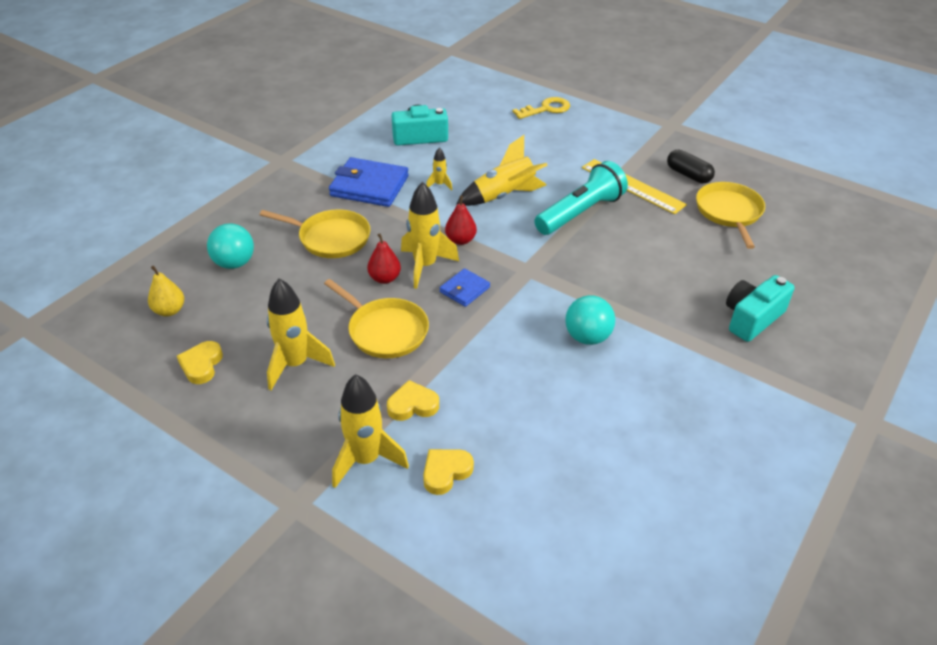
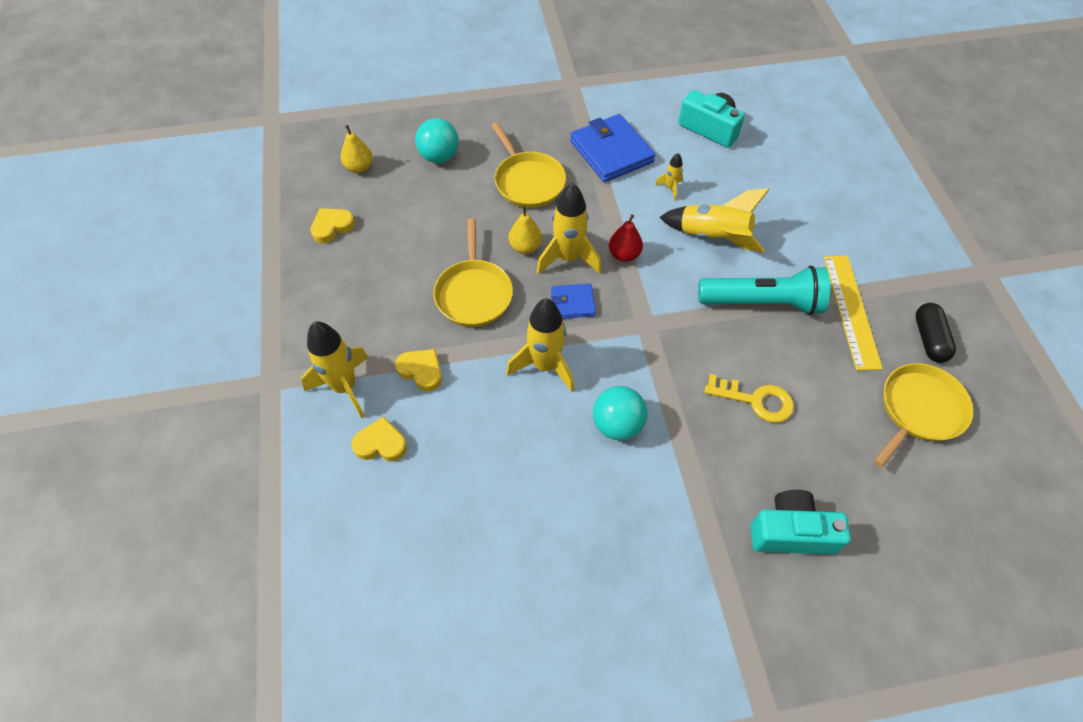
camera: 45 degrees right, 15 degrees up
(295, 364) = (386, 273): yellow rocket -> yellow rocket (545, 366)
(384, 278) = (525, 247): red pear -> yellow pear
(546, 109) = (868, 170): yellow key -> yellow key (756, 400)

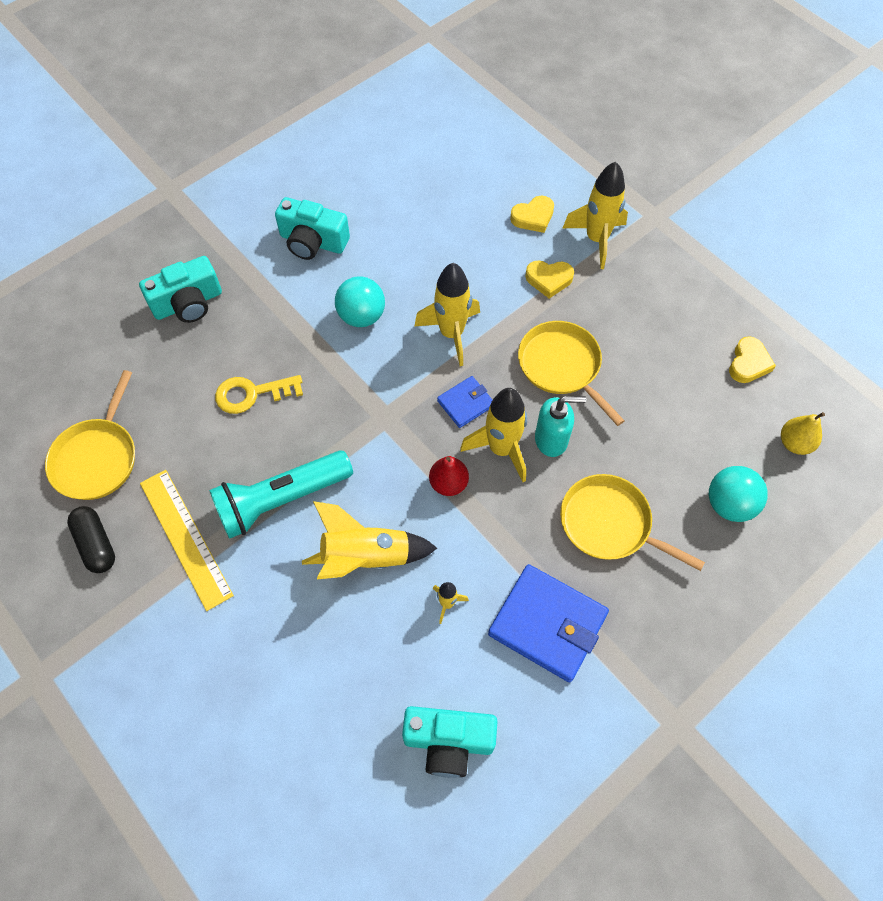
camera: 150 degrees right, 5 degrees up
(525, 247) = (551, 439): yellow pear -> turquoise soap dispenser
(624, 539) = (313, 242): none -> turquoise camera

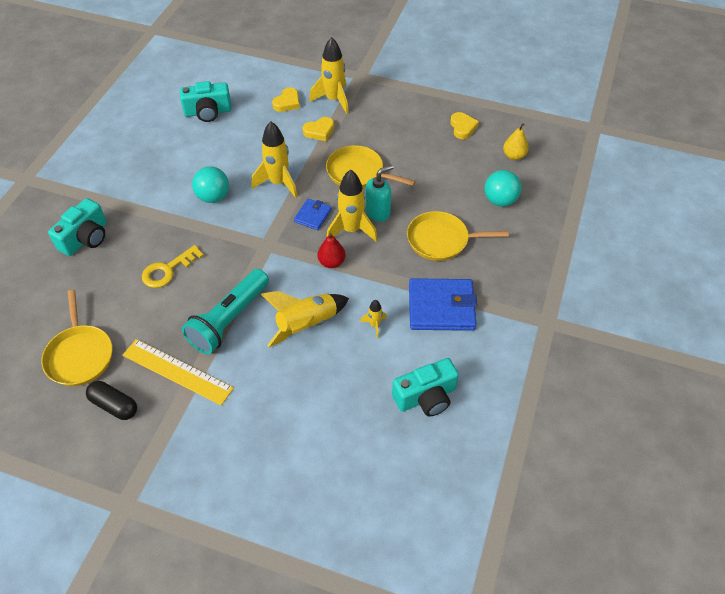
camera: 30 degrees left, 10 degrees down
(313, 242) = (151, 169): turquoise camera -> turquoise camera (208, 112)

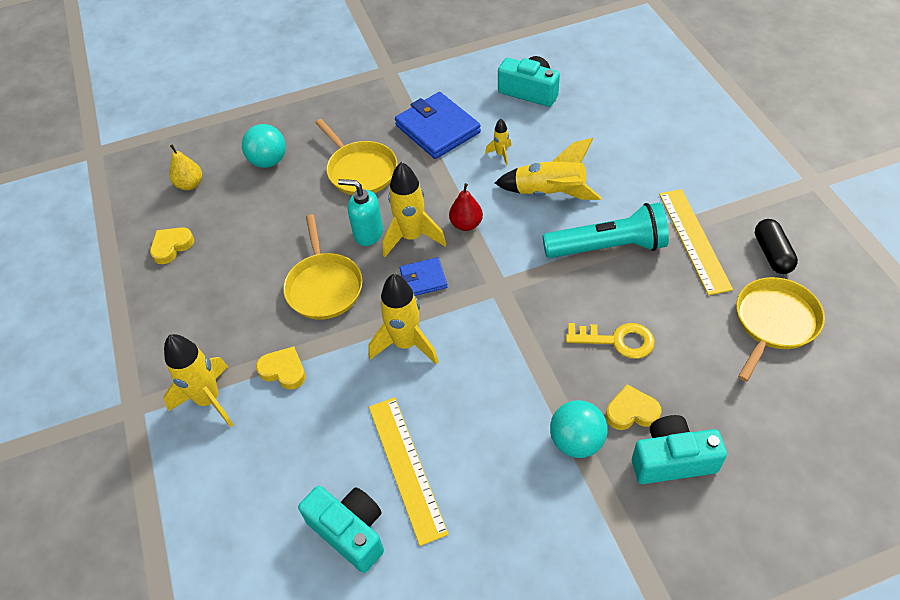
camera: 125 degrees left, 0 degrees up
(212, 144) = (407, 467): none -> yellow ruler
(213, 197) = (486, 388): turquoise ball -> turquoise ball (576, 441)
(287, 103) = (254, 448): yellow heart -> yellow heart (631, 412)

